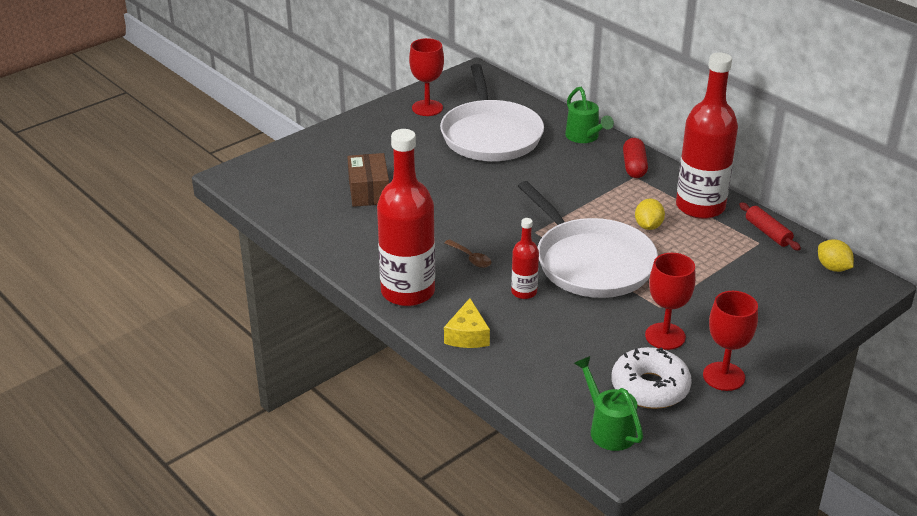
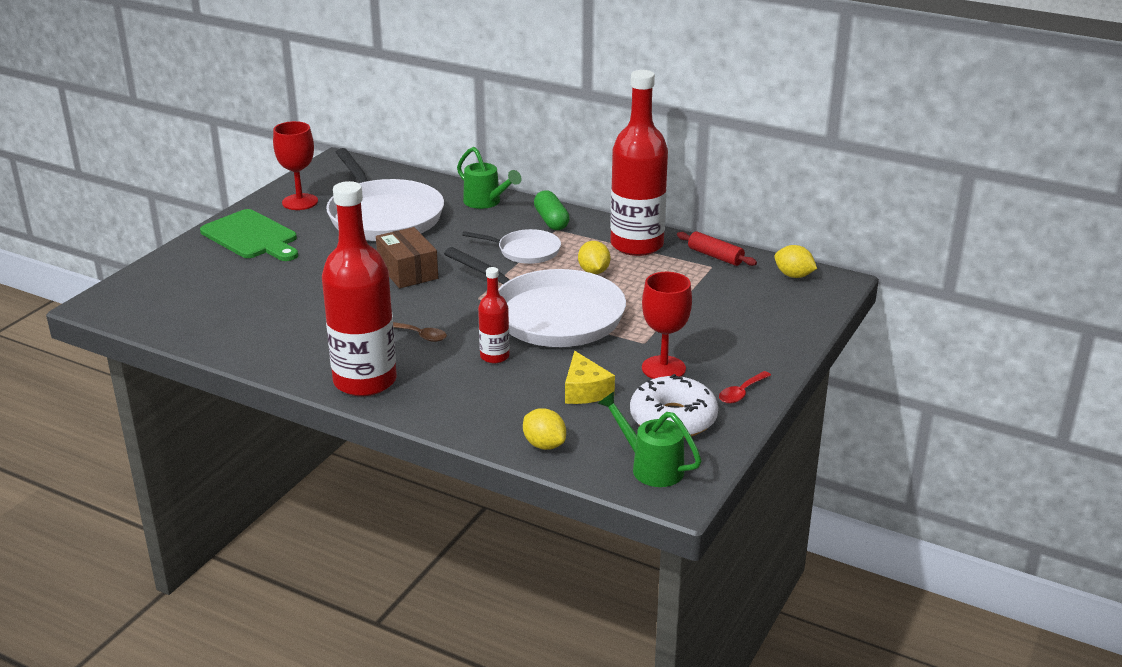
camera: 20 degrees left, 5 degrees down
(369, 191) = (271, 292): brown box -> brown box (408, 271)
(374, 135) = (251, 237): none -> green cutting board
(467, 335) = (453, 410): yellow cheese -> yellow cheese (585, 390)
(527, 386) = (544, 445): none -> yellow lemon
(597, 193) = (525, 251): none -> white pan
(634, 167) = (551, 221): red capsule -> green capsule
(723, 376) = (741, 393): red goblet -> red spoon

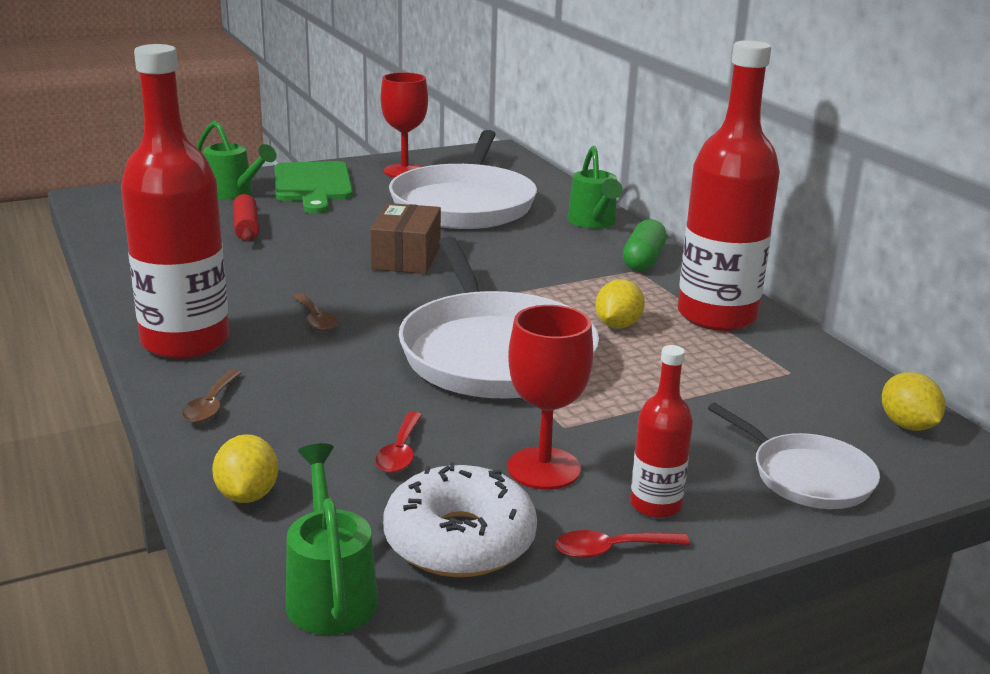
camera: 35 degrees right, 5 degrees down
(203, 264) = (233, 193): none -> green watering can
(446, 410) = (211, 405): none -> brown spoon
(494, 356) = (358, 371): red bottle -> red bottle (655, 505)
(525, 251) = (566, 279): white pan -> white pan (807, 476)
(585, 390) = (400, 452): yellow cheese -> red spoon
(715, 256) = (812, 362): red rolling pin -> red rolling pin (246, 227)

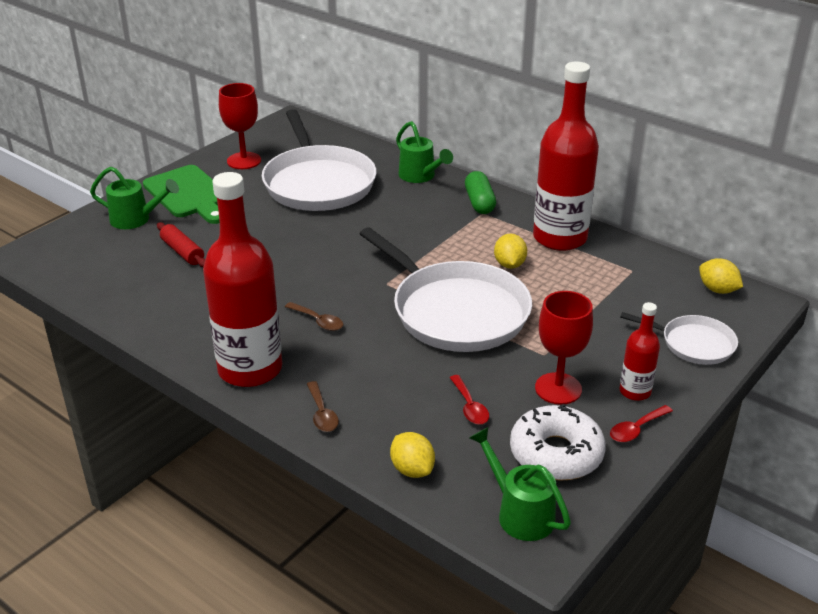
camera: 25 degrees left, 10 degrees up
(406, 257) = (325, 246): brown box -> none

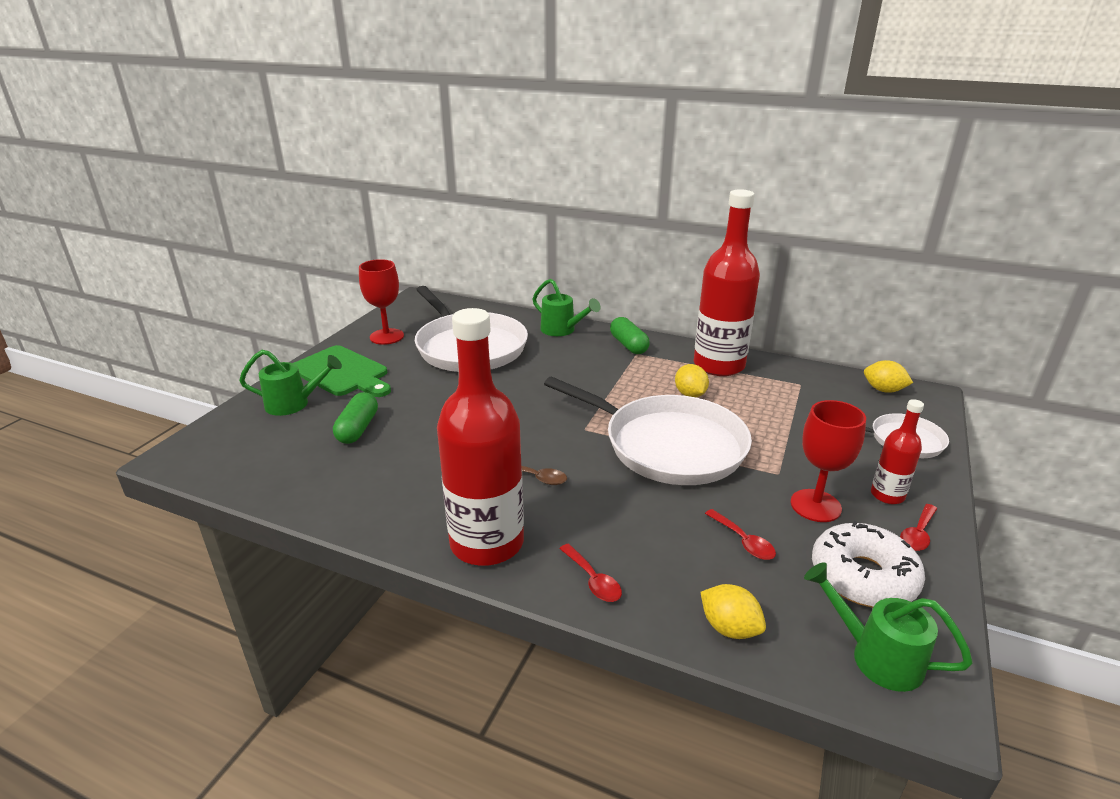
camera: 15 degrees left, 5 degrees down
(183, 252) = (358, 429): red rolling pin -> green capsule
(322, 413) = (593, 580): brown spoon -> red spoon

